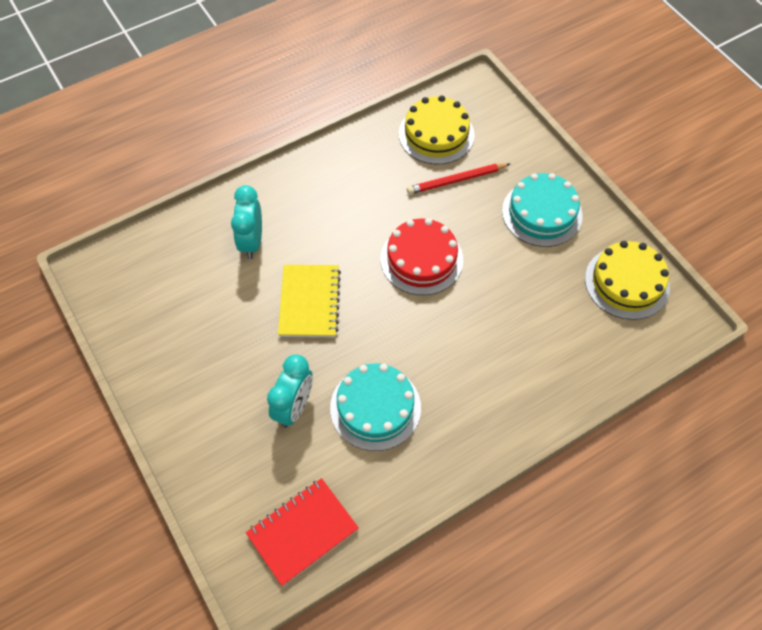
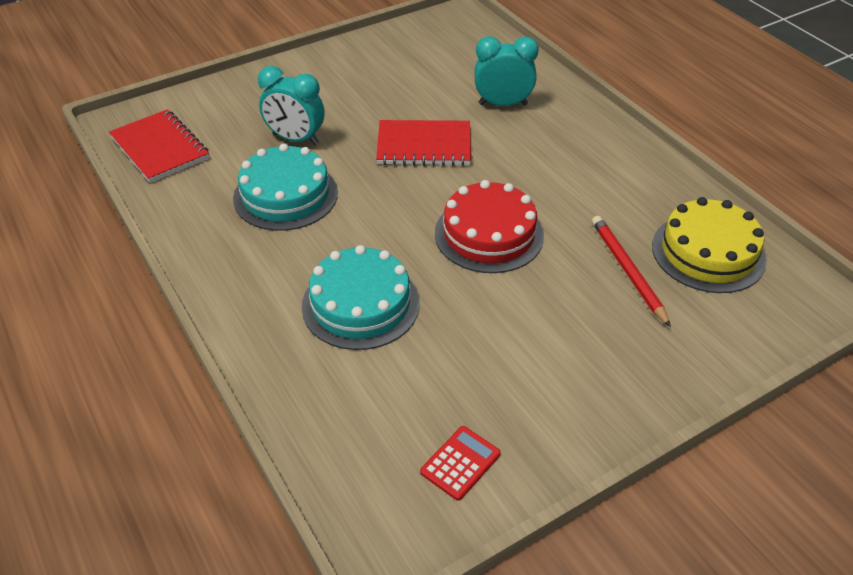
camera: 90 degrees right, 15 degrees down
(309, 302) = (424, 146): yellow notebook -> red notebook
(542, 213) = (584, 364): turquoise cake -> turquoise cake (360, 304)
(627, 282) = (460, 463): yellow cake -> red calculator

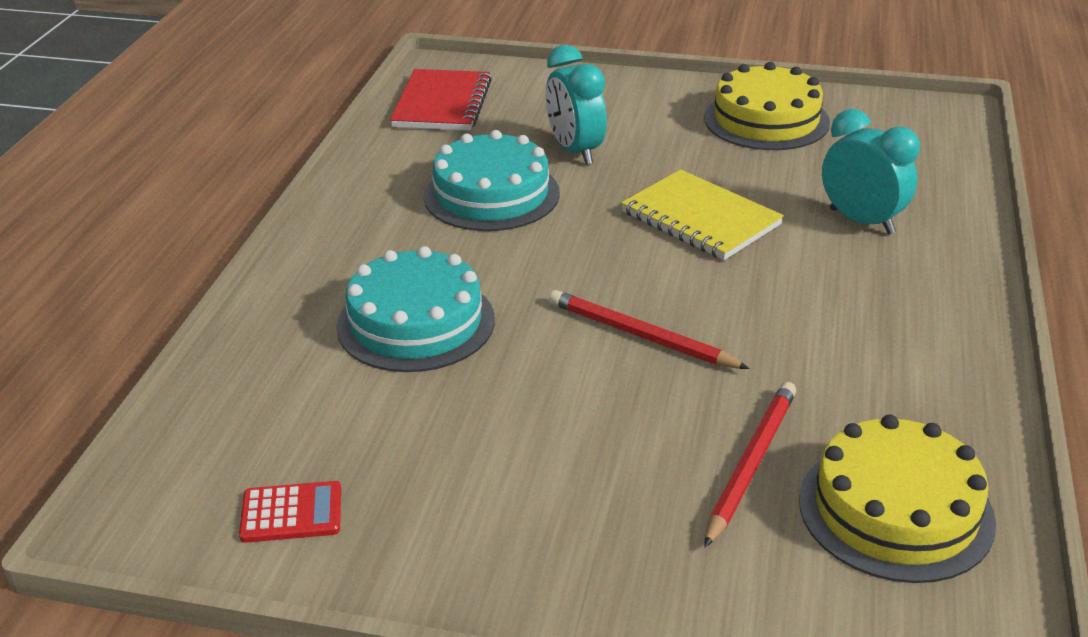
camera: 45 degrees right, 10 degrees down
(376, 64) = (766, 120): none -> yellow cake
(424, 146) = (700, 219): red notebook -> yellow notebook
(489, 234) = (641, 336): red cake -> red pencil

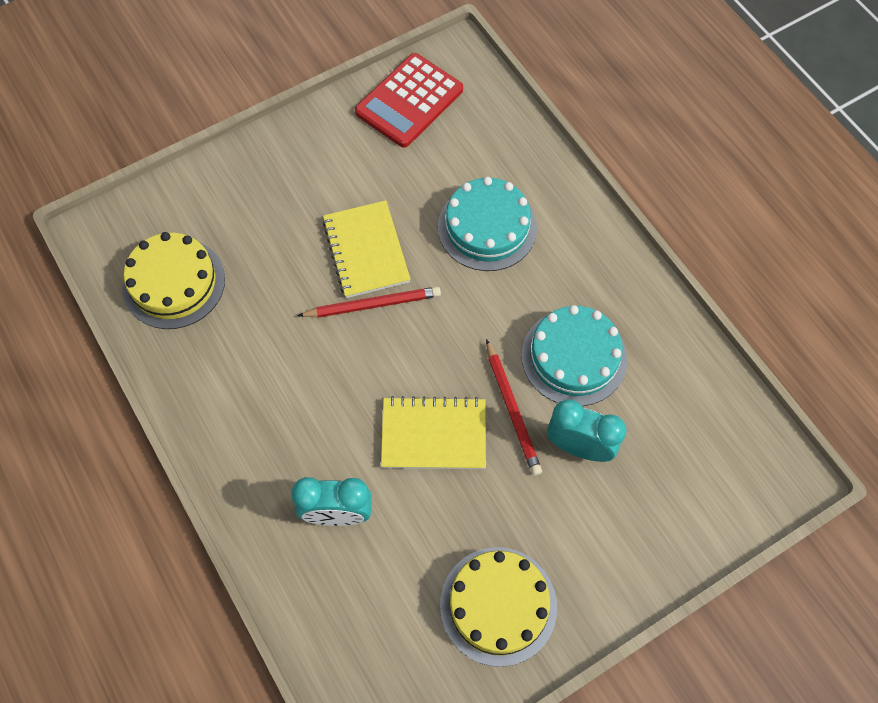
camera: 135 degrees right, 30 degrees up
(291, 513) = (409, 101): red calculator -> red calculator, size x1.98
(442, 104) = (726, 431): red notebook -> none
(585, 386) = (366, 251): none -> yellow notebook
(751, 464) = (253, 262): red pencil -> red pencil (512, 409)

